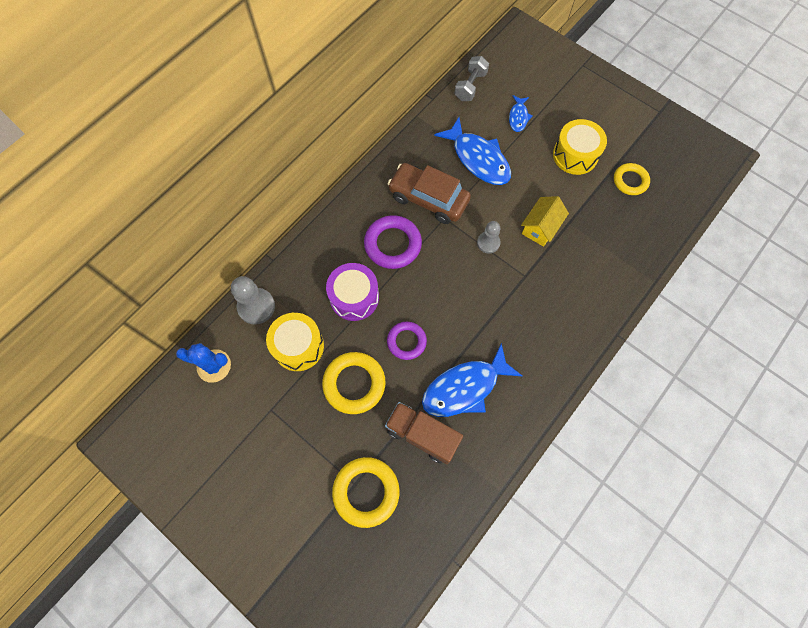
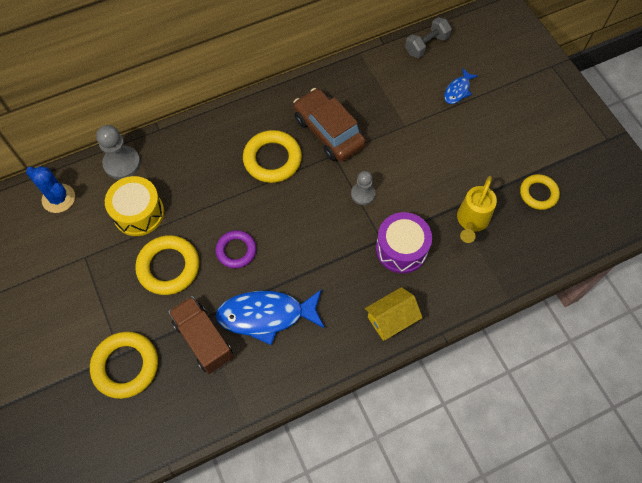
camera: 25 degrees right, 5 degrees down
(354, 297) = (211, 191): purple drum -> purple drum (401, 249)
(393, 244) = (272, 159): purple ring -> yellow ring
(478, 159) = (396, 114): blue fish -> none
(540, 227) = (422, 201): yellow house -> yellow house (391, 319)
(575, 155) = (495, 147): yellow drum -> none
(590, 228) = (471, 221): none -> yellow watering can

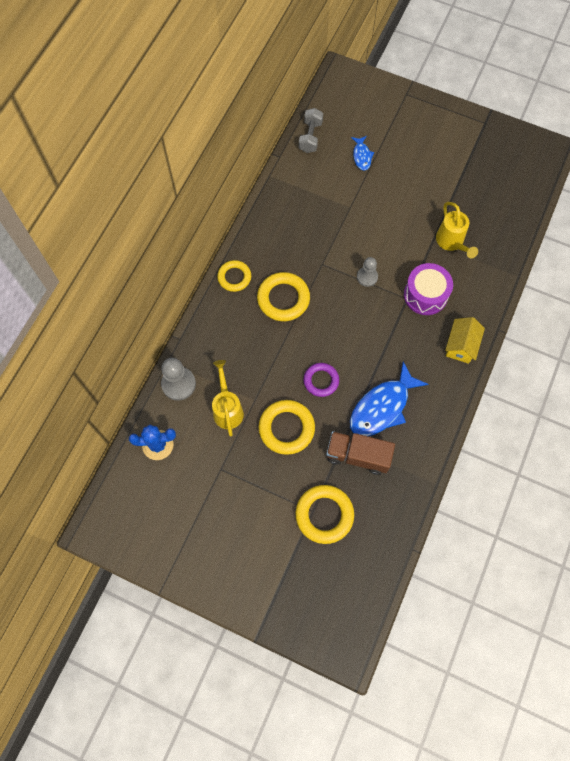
camera: 40 degrees left, 5 degrees up
(138, 213) = (227, 409): yellow drum -> yellow watering can
(328, 132) = (303, 250): brown car -> none
(538, 193) = (475, 192): yellow ring -> yellow ring (234, 277)

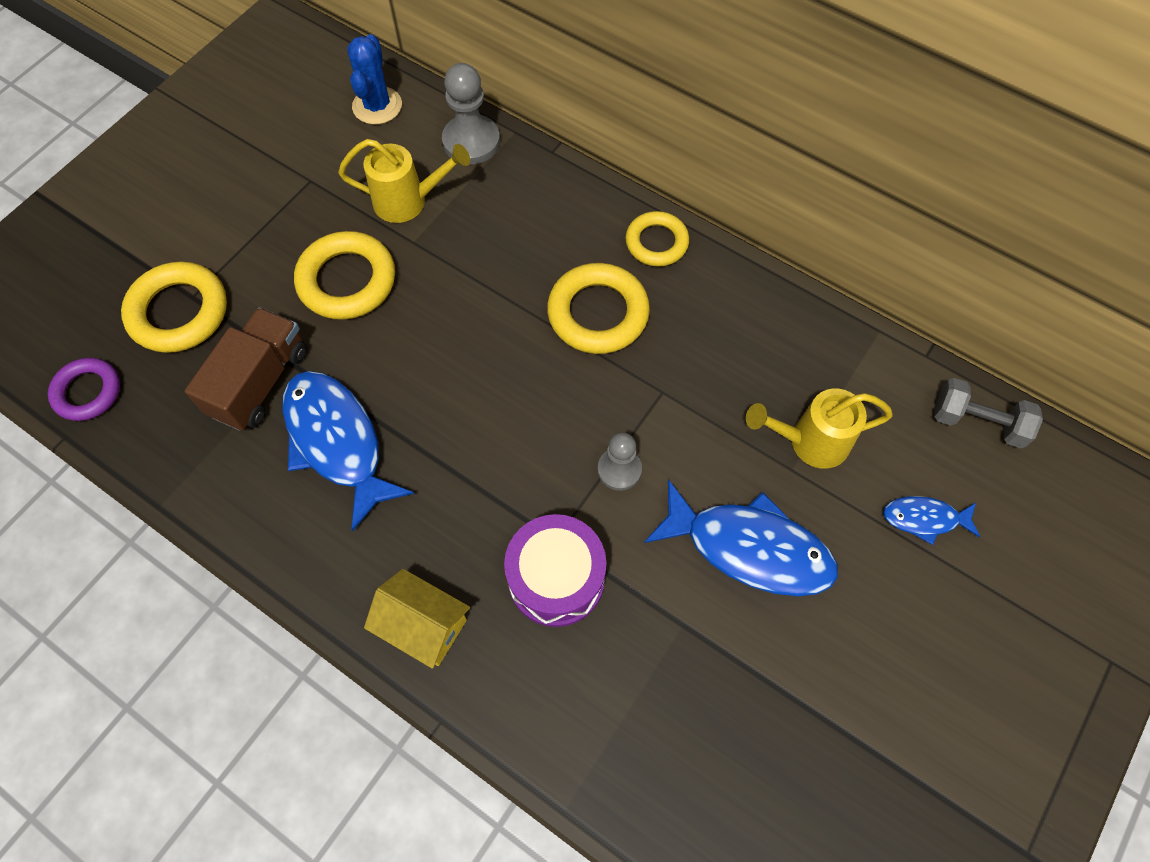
camera: 100 degrees right, 5 degrees down
(321, 381) = (419, 348): purple ring -> purple ring (87, 392)
(391, 220) = (749, 548): none -> blue fish
(451, 242) = (677, 669): yellow watering can -> yellow watering can (810, 442)

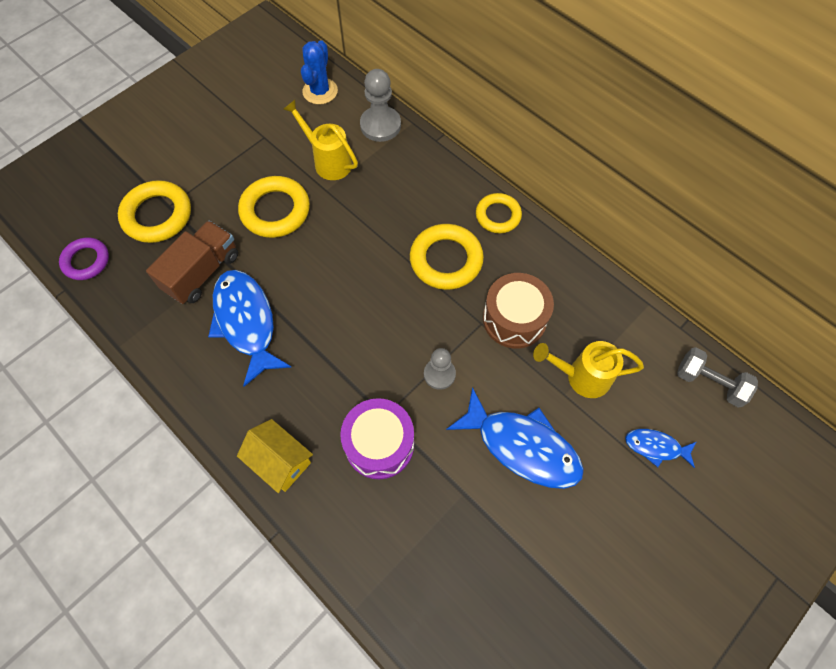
camera: 10 degrees right, 0 degrees up
(408, 201) = (328, 161): yellow watering can -> yellow watering can turned 150 degrees counterclockwise
(706, 379) = (514, 319): none -> brown drum

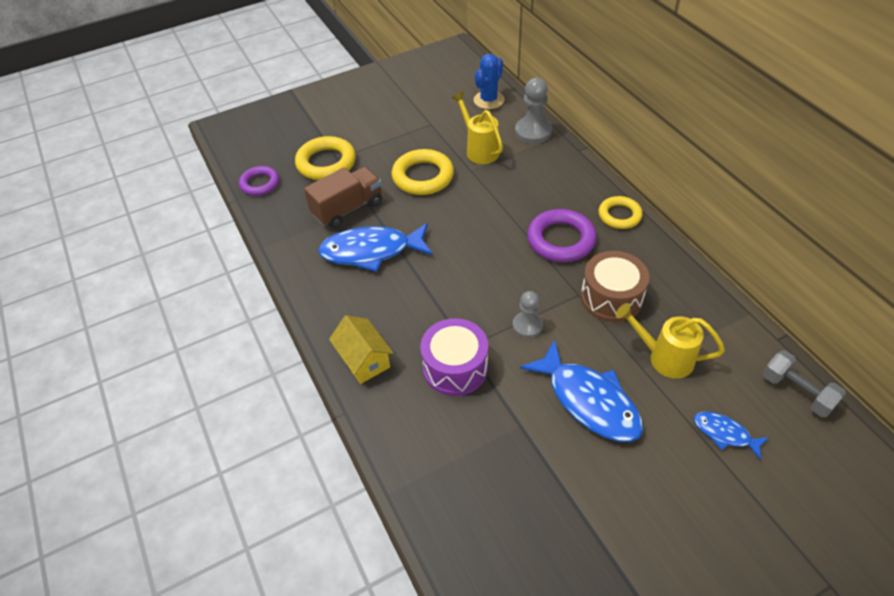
camera: 20 degrees right, 15 degrees down
(246, 322) = (371, 251): blue fish -> blue fish turned 90 degrees counterclockwise
(446, 260) = (561, 240): yellow ring -> purple ring

